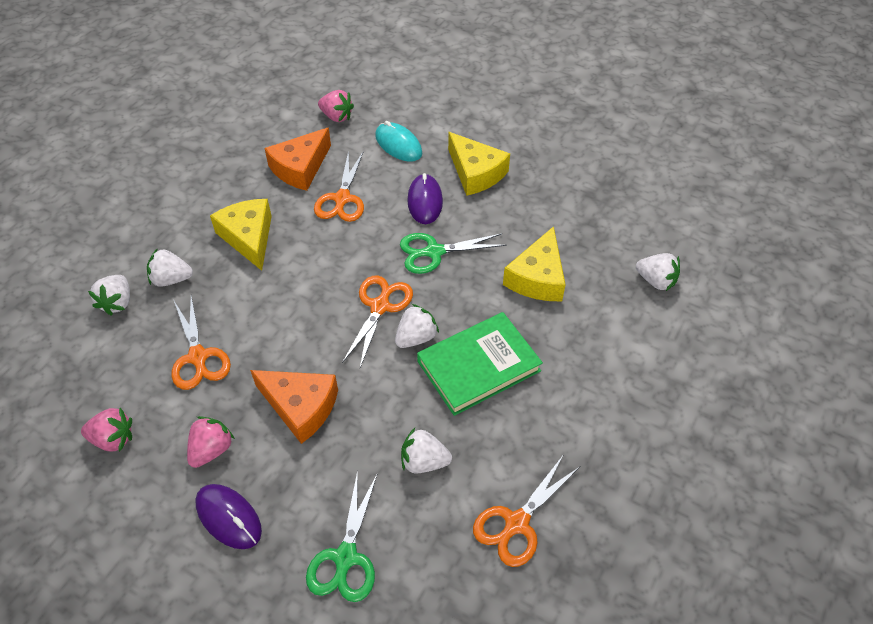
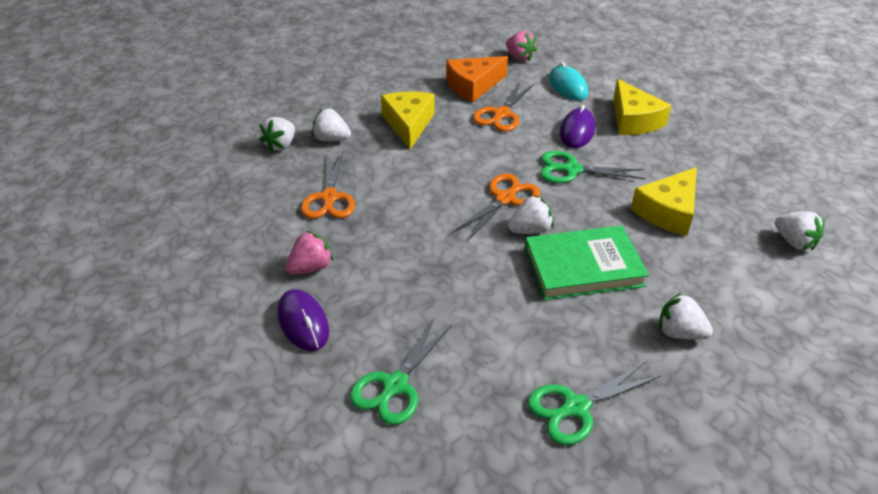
camera: 20 degrees right, 10 degrees down
(113, 439) = (233, 238): pink strawberry -> none
(300, 407) = (402, 256): orange cheese -> none
(424, 461) = (500, 329): white strawberry -> white strawberry (679, 332)
(516, 523) = (575, 407): orange scissors -> green scissors

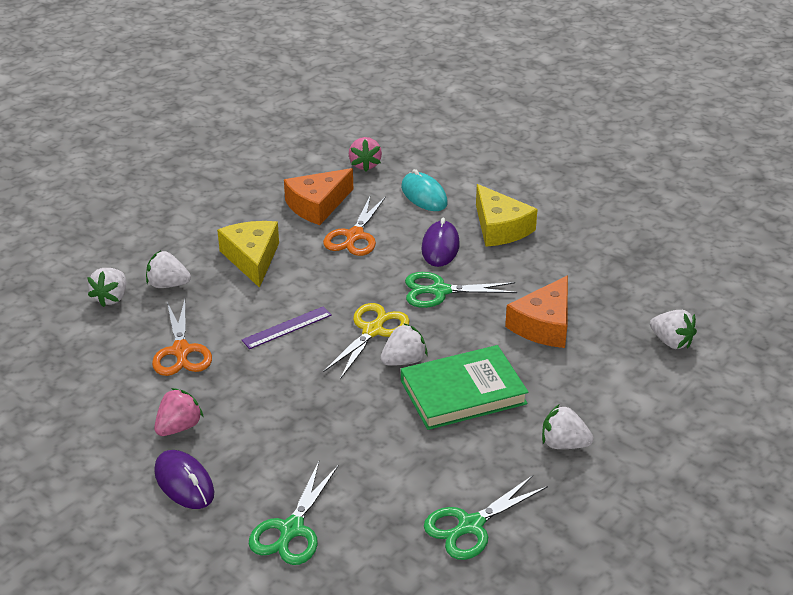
camera: 10 degrees left, 5 degrees down
(427, 187) = (287, 328): none -> purple ruler
(505, 198) = (373, 330): orange scissors -> yellow scissors
(519, 57) = (365, 165): pink strawberry -> pink strawberry turned 45 degrees clockwise
(668, 211) = (544, 325): yellow cheese -> orange cheese

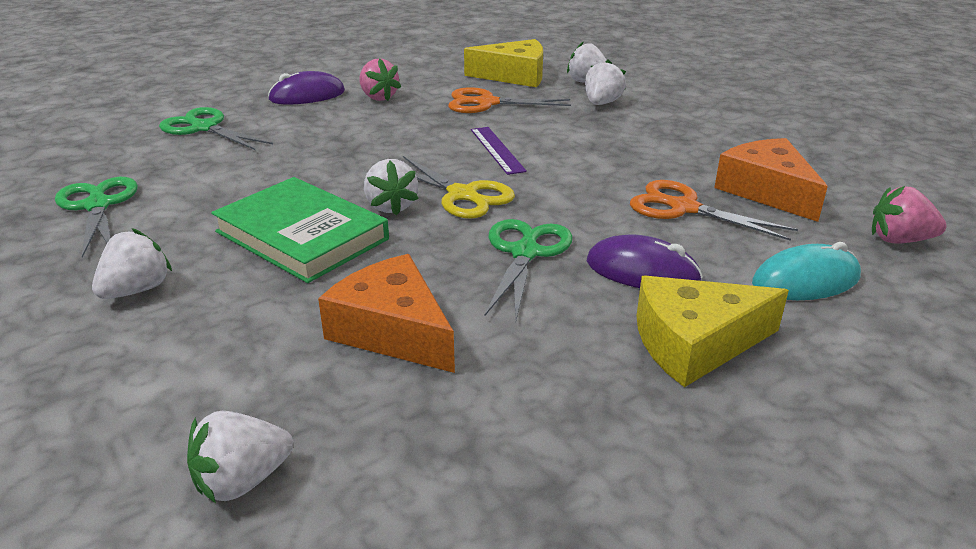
camera: 105 degrees right, 5 degrees down
(252, 258) = (641, 143): yellow cheese -> yellow cheese (514, 76)
(463, 392) = (302, 235): green book -> green book turned 45 degrees counterclockwise

